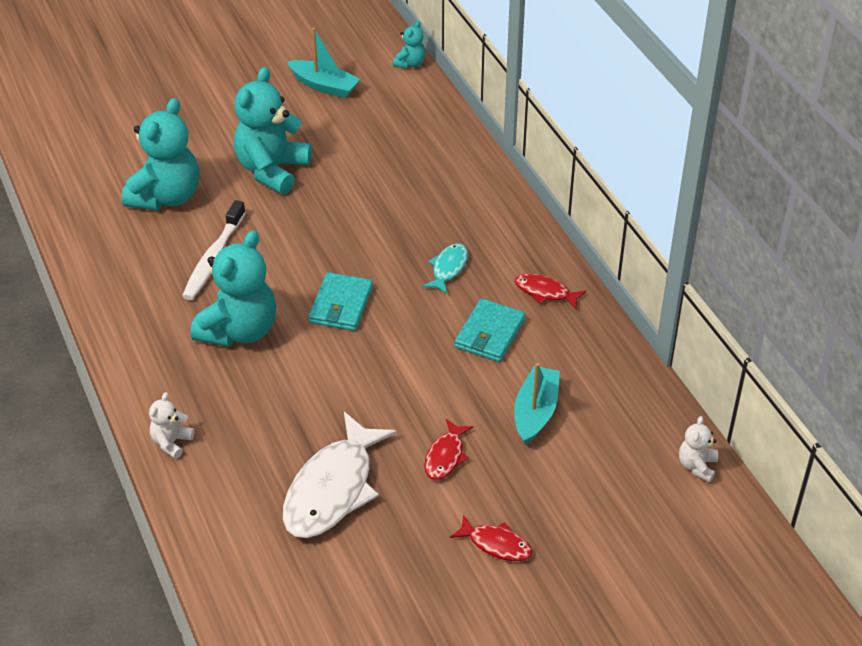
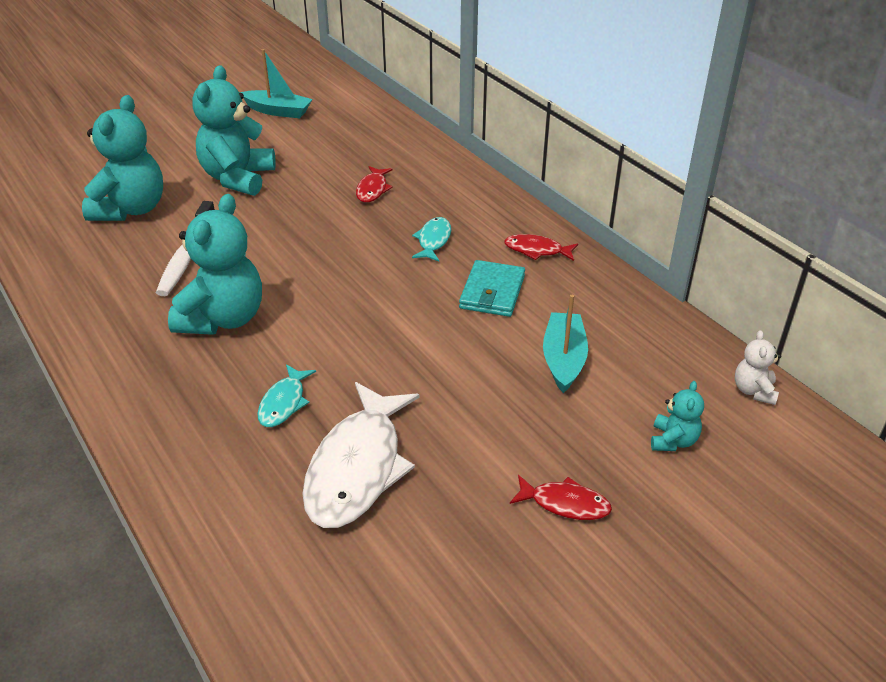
camera: 10 degrees left, 5 degrees down
(171, 442) = (157, 441): white teddy bear -> none
(281, 421) = (284, 403): none -> turquoise fish
(341, 305) = (330, 283): turquoise wallet -> none
(410, 63) = (355, 89): turquoise teddy bear -> turquoise teddy bear (673, 441)
(445, 456) = (479, 416): red fish -> red fish (373, 189)

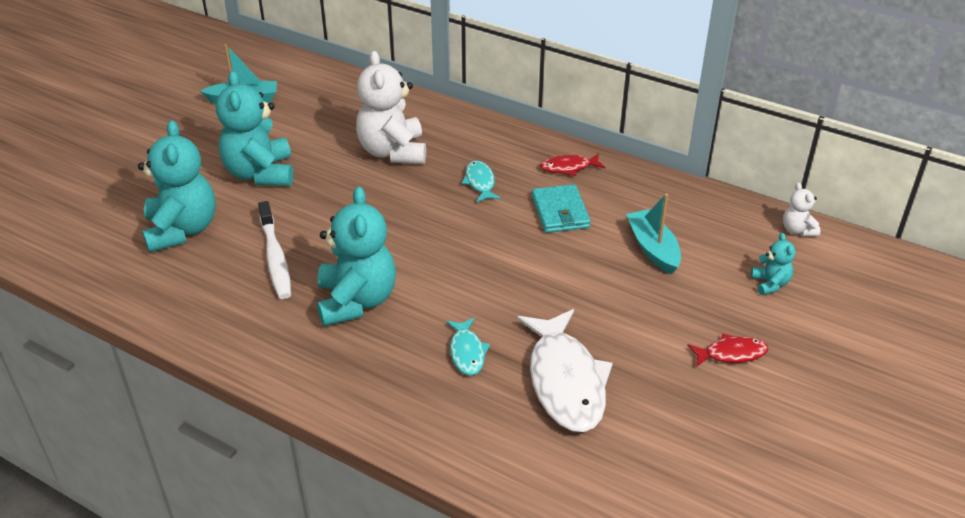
camera: 25 degrees left, 0 degrees up
(373, 189) = (393, 152): red fish -> white teddy bear

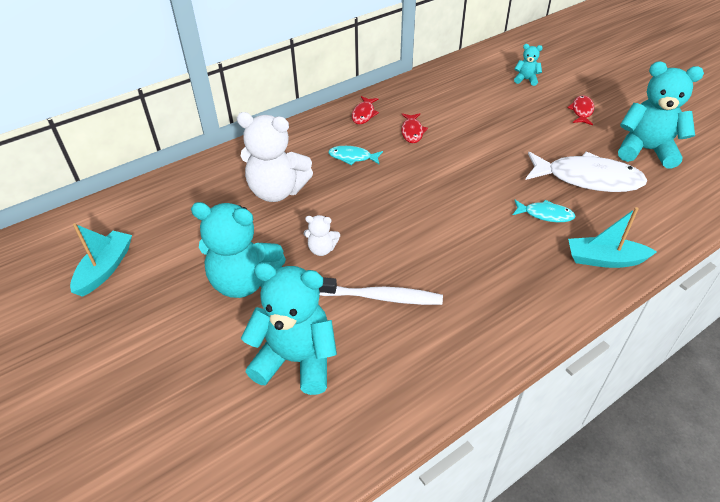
camera: 65 degrees left, 5 degrees up
(356, 301) = (463, 258): turquoise teddy bear -> turquoise teddy bear (646, 150)
(560, 212) = (412, 132): turquoise wallet -> red fish
(653, 249) = (472, 108): turquoise boat -> turquoise boat (604, 259)
(797, 230) = (482, 56): white teddy bear -> white teddy bear (322, 249)

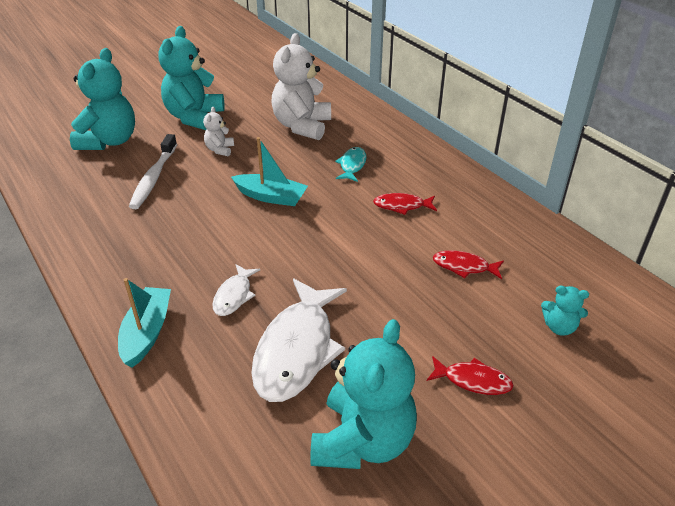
camera: 90 degrees right, 5 degrees down
(105, 269) = (226, 67): turquoise boat -> turquoise boat (271, 197)
(364, 114) = (435, 173): red fish -> red fish (464, 267)
(526, 80) = (559, 327): turquoise teddy bear -> turquoise teddy bear turned 90 degrees clockwise
(545, 215) = (234, 296): turquoise fish -> white fish

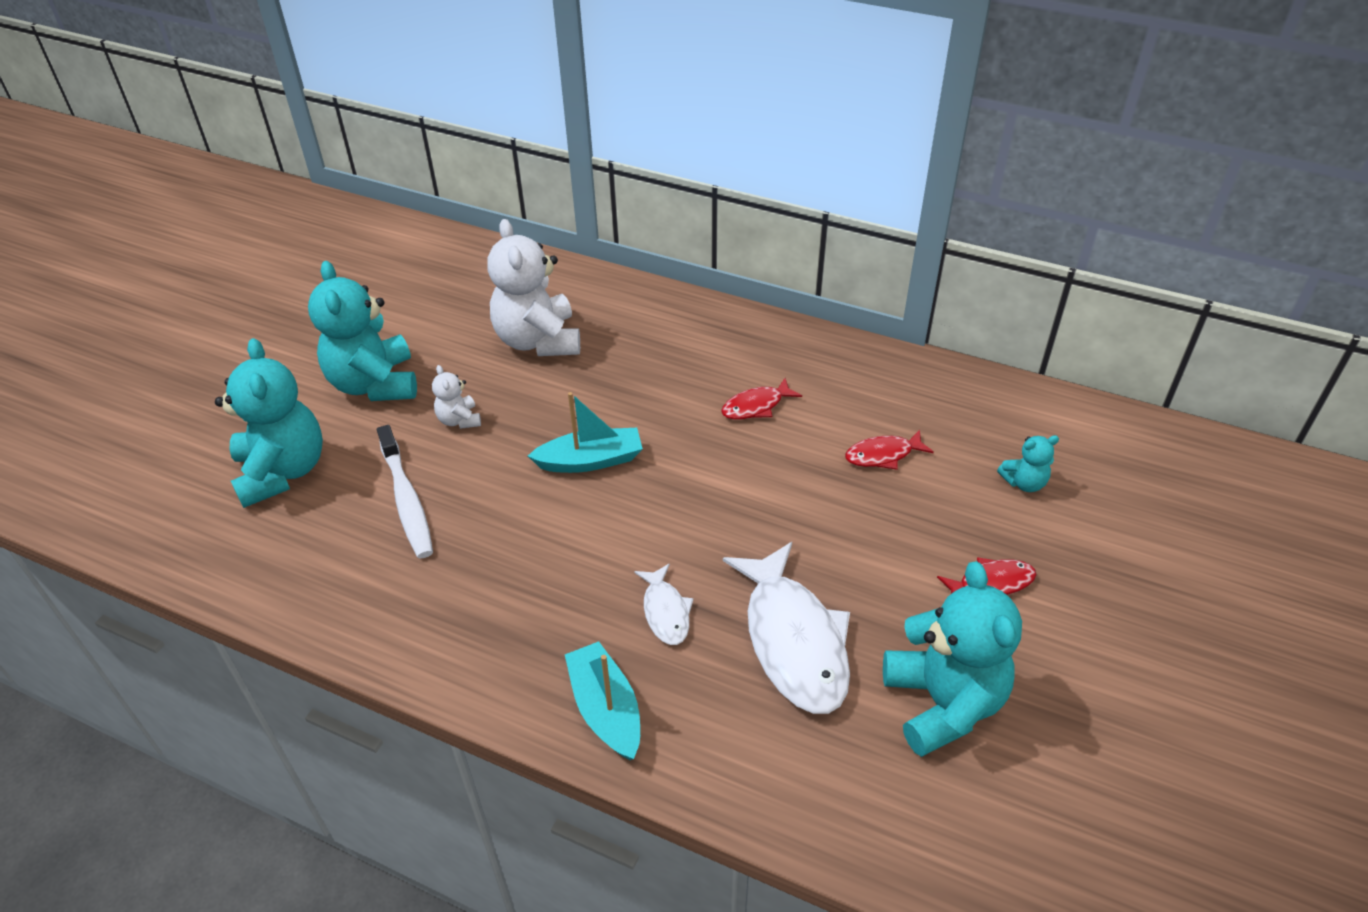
camera: 30 degrees left, 5 degrees up
(352, 165) = (652, 374): turquoise fish -> none

